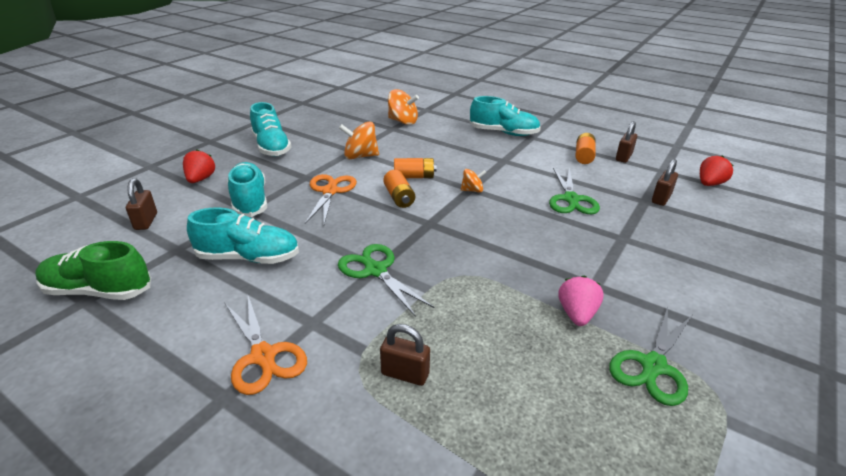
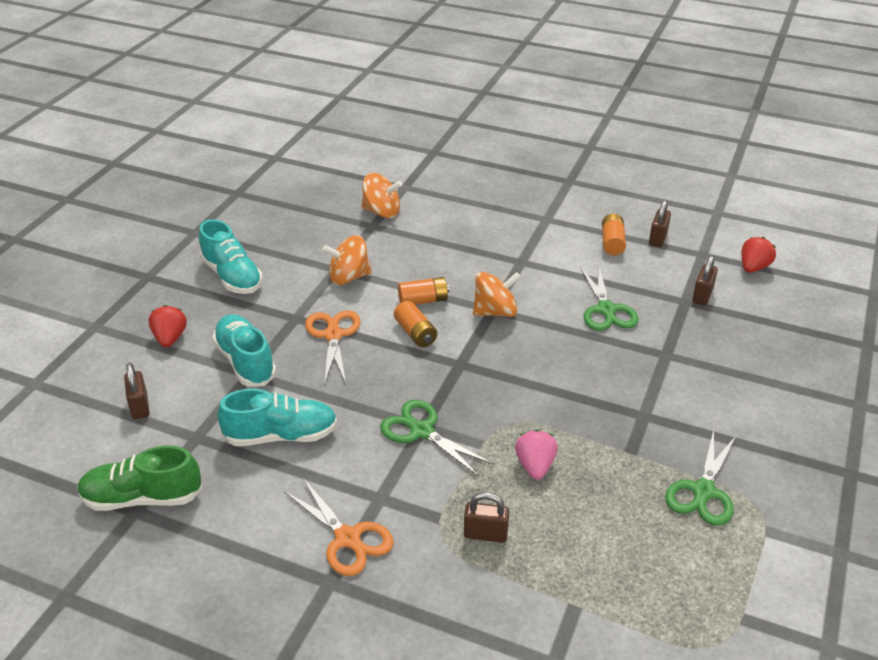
camera: 10 degrees left, 5 degrees up
(472, 190) = (495, 312): orange spinning top -> orange spinning top, size x1.71
(503, 133) = (512, 216): turquoise shoe -> none
(576, 314) = (630, 450): pink strawberry -> pink strawberry (535, 466)

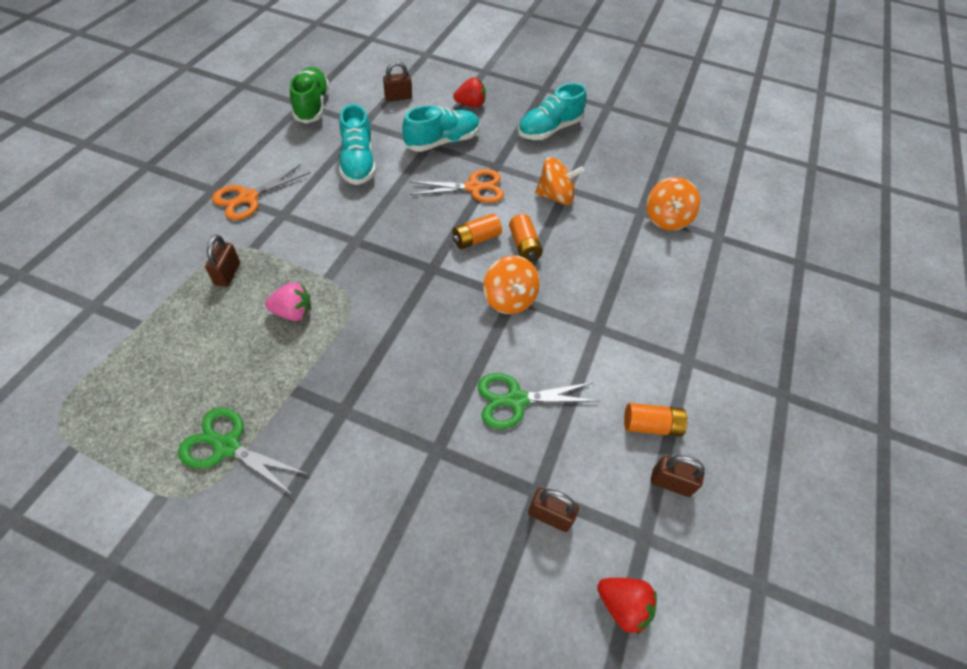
camera: 85 degrees right, 15 degrees up
(349, 277) = (555, 196): orange spinning top -> orange spinning top turned 105 degrees clockwise
(422, 431) = (349, 240): green scissors -> none

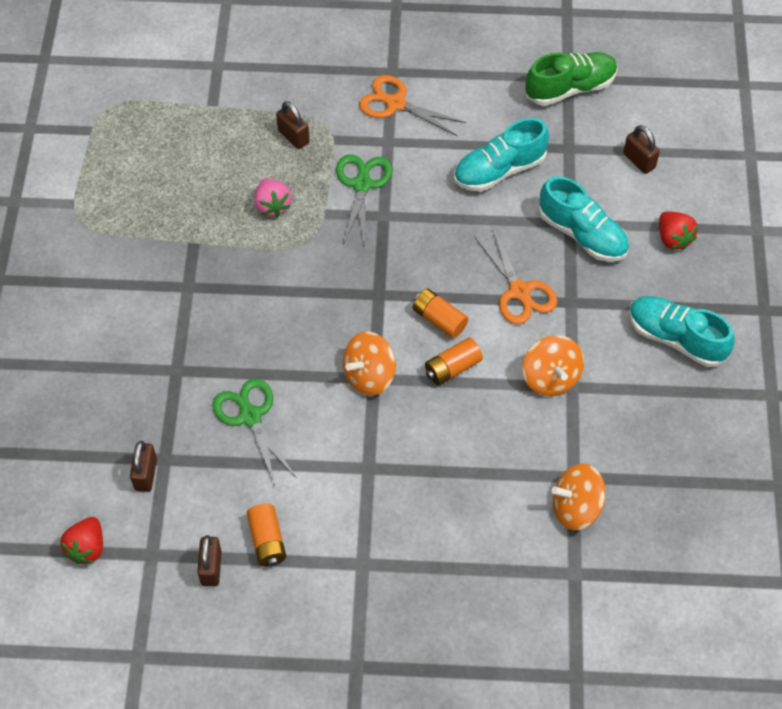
camera: 75 degrees right, 5 degrees up
(227, 274) = (293, 137): brown padlock -> brown padlock turned 60 degrees clockwise
(227, 447) = (126, 223): green scissors -> green scissors (362, 185)

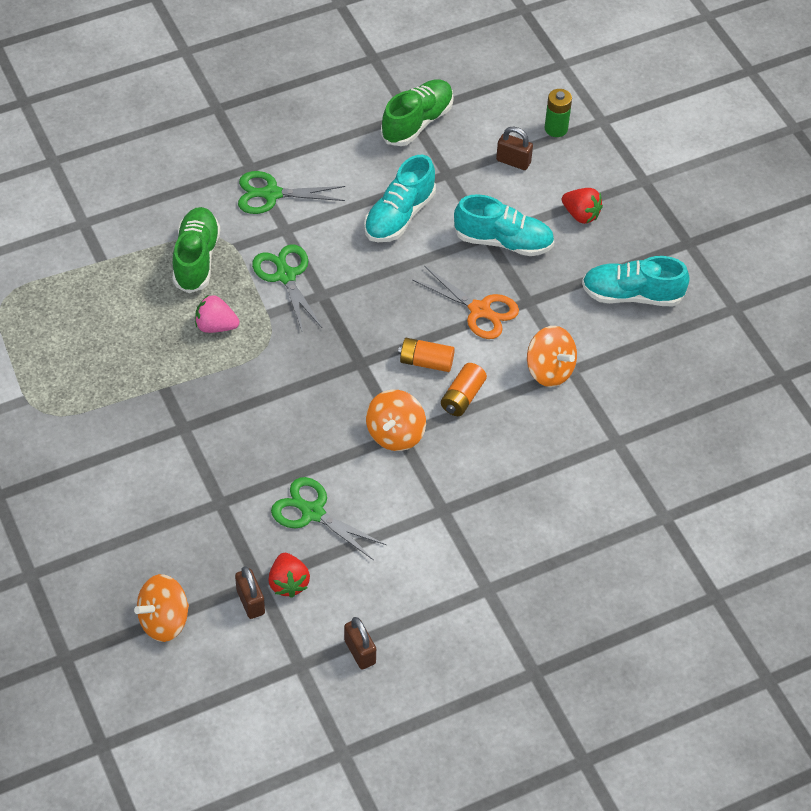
camera: 30 degrees left, 5 degrees down
(87, 548) = (238, 686): red strawberry -> red strawberry (288, 583)
(267, 540) = (394, 607): orange battery -> none
(272, 205) = (216, 326): pink strawberry -> pink strawberry turned 150 degrees clockwise
(293, 137) = (196, 259): brown padlock -> green shoe
(396, 104) = (271, 194): orange scissors -> green scissors
(576, 507) = (634, 465): orange spinning top -> orange spinning top (164, 620)
(700, 145) = (556, 129): none -> green battery

